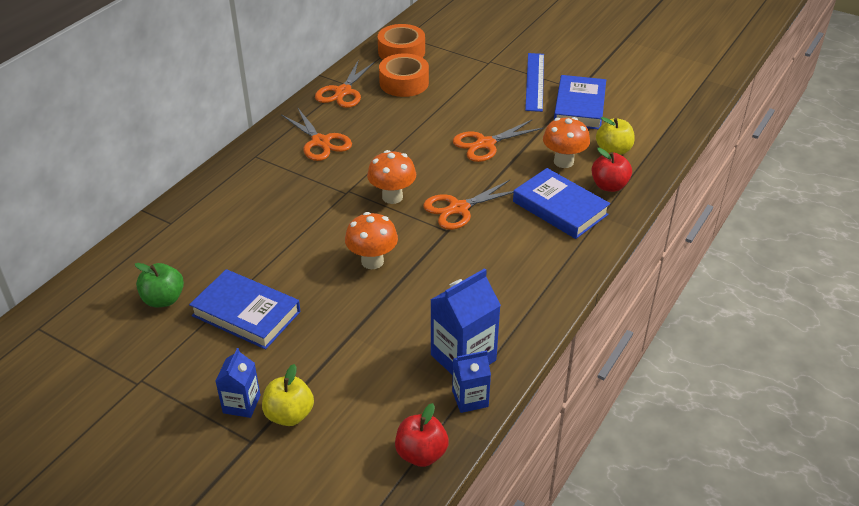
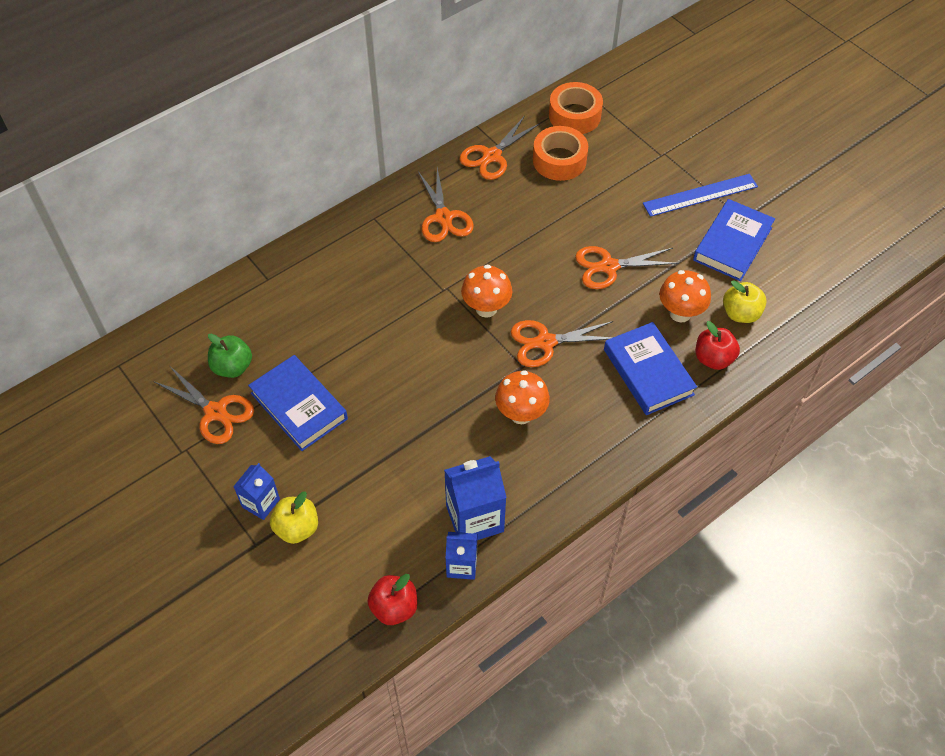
camera: 20 degrees right, 15 degrees up
(161, 340) = (215, 412): none -> orange scissors
(372, 261) = (436, 381): orange mushroom -> orange mushroom (521, 414)
(535, 81) = (700, 195): blue ruler -> blue ruler turned 45 degrees clockwise

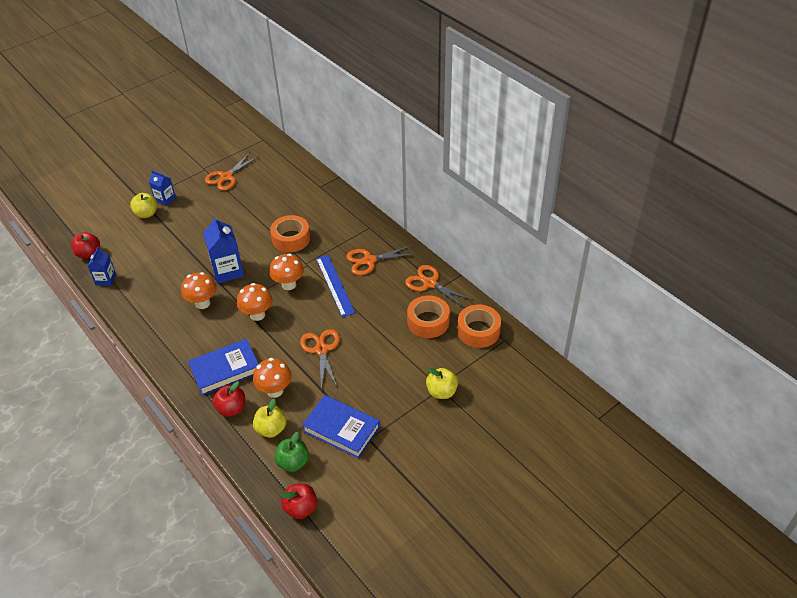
camera: 90 degrees right, 10 degrees down
(232, 367) = (256, 180): green apple -> green apple (293, 462)
(299, 406) = (225, 207): blue book -> none
(388, 311) = (291, 239): none -> orange tape
(474, 518) = (134, 284): blue carton -> blue carton (228, 271)
(545, 342) = (257, 315): orange scissors -> orange mushroom
(669, 152) = (441, 392): none -> yellow apple
(700, 195) = (394, 410): blue ruler -> blue ruler (335, 285)
(845, 279) = (301, 508): none -> red apple

